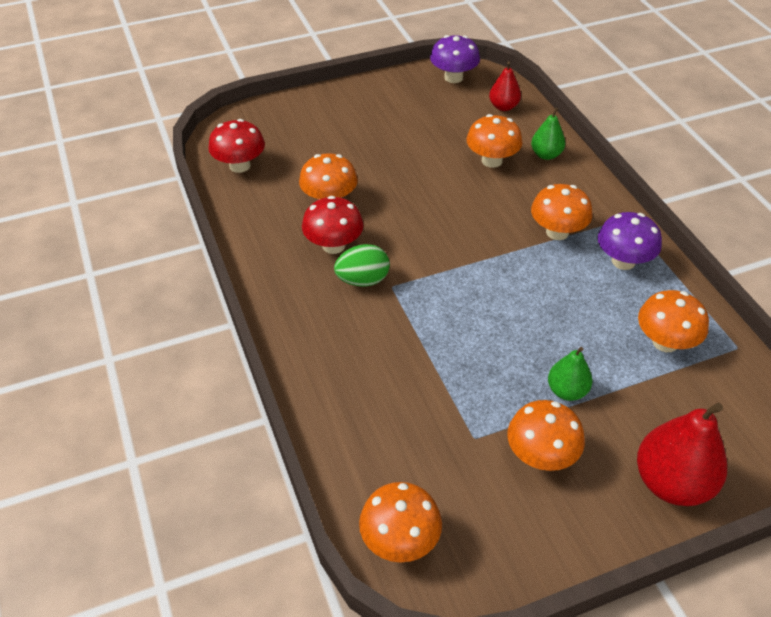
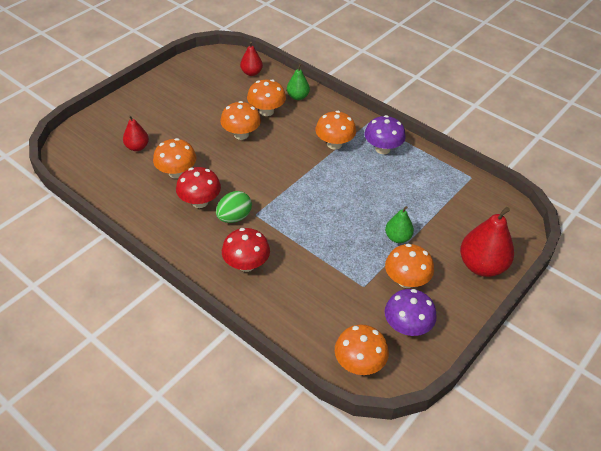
camera: 30 degrees left, 0 degrees up
(240, 165) = (95, 170): red mushroom -> red mushroom (246, 264)
(304, 155) = (137, 147): none -> red pear
(453, 77) = (206, 62): purple mushroom -> purple mushroom (407, 326)
(665, 342) = (433, 188): orange mushroom -> orange mushroom (241, 134)

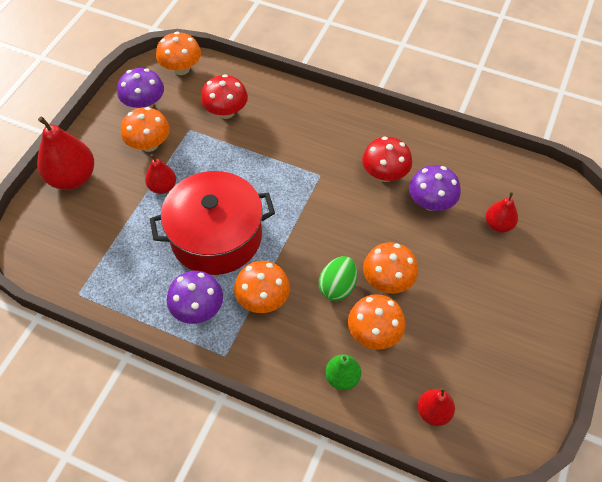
camera: 165 degrees right, 10 degrees up
(176, 172) = (431, 202): orange mushroom -> purple mushroom
(234, 217) = (340, 166): green egg -> green egg (337, 287)
(246, 264) = (305, 122): red mushroom -> red mushroom (226, 112)
(358, 189) = (216, 236): none -> red pot
(397, 237) = (162, 187): green pear -> red pear

